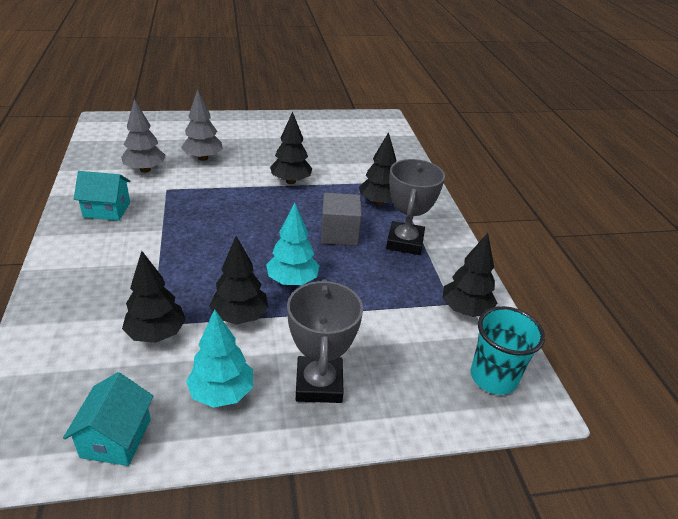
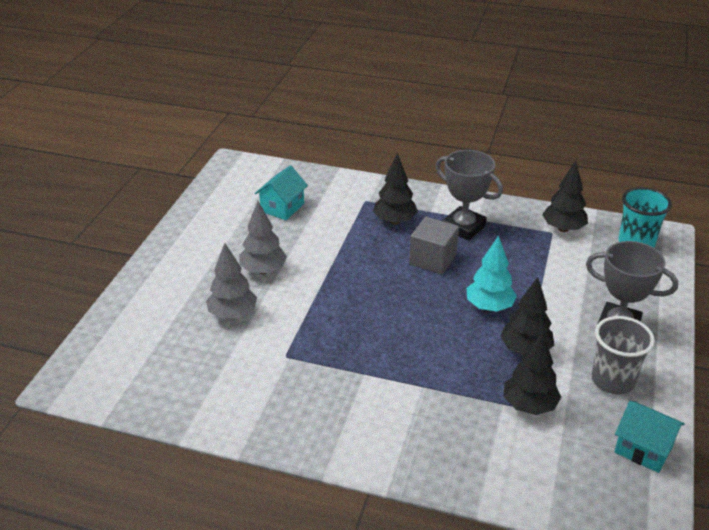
camera: 60 degrees left, 0 degrees up
(107, 210) = (302, 410): turquoise house -> turquoise house (282, 207)
(145, 170) = (229, 365): grey tree -> grey tree (263, 270)
(221, 393) = (612, 380): turquoise tree -> grey cup
(291, 181) = (323, 263): black tree -> none

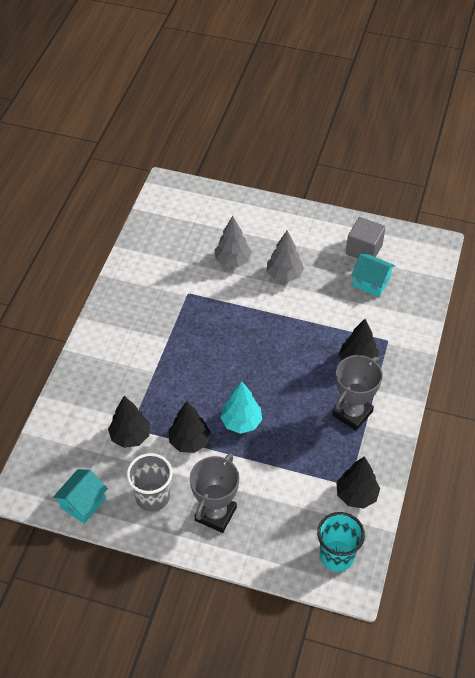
camera: 90 degrees right, 15 degrees up
(432, 259) = (303, 387): grey cube -> grey cube (364, 249)

